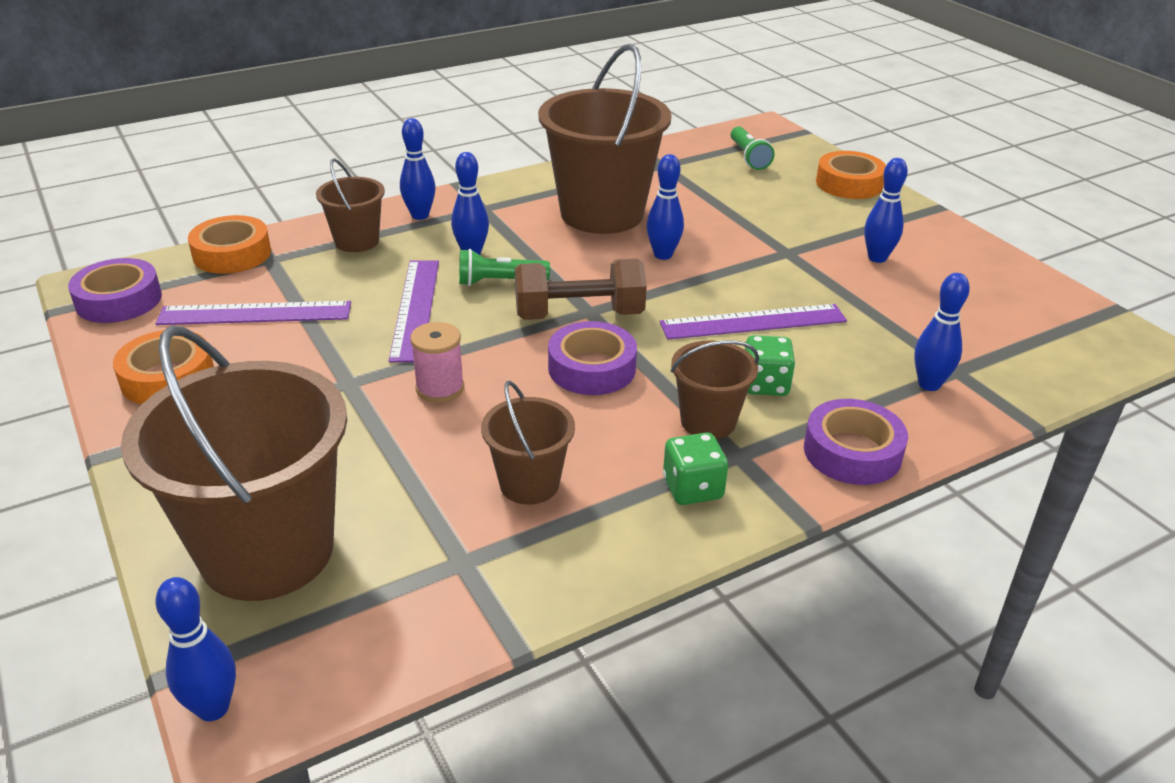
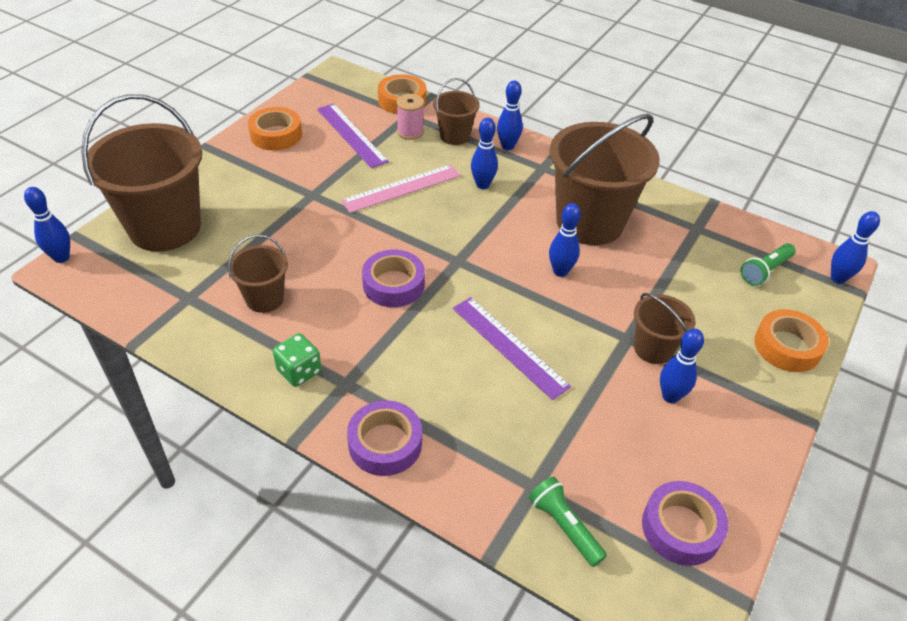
camera: 60 degrees right, 10 degrees up
(119, 300) = (329, 88): purple tape -> purple tape (681, 528)
(415, 308) = (401, 188): purple ruler -> pink ruler
(440, 388) = (329, 230): pink spool -> pink spool (410, 132)
(499, 281) = (459, 209): green flashlight -> green flashlight (564, 526)
(579, 315) = (449, 258): brown dumbbell -> none
(708, 421) = (372, 358): brown bucket -> brown bucket (653, 349)
(765, 384) = (434, 375): green dice -> none
(929, 384) = (501, 472): blue bowling pin -> blue bowling pin (838, 278)

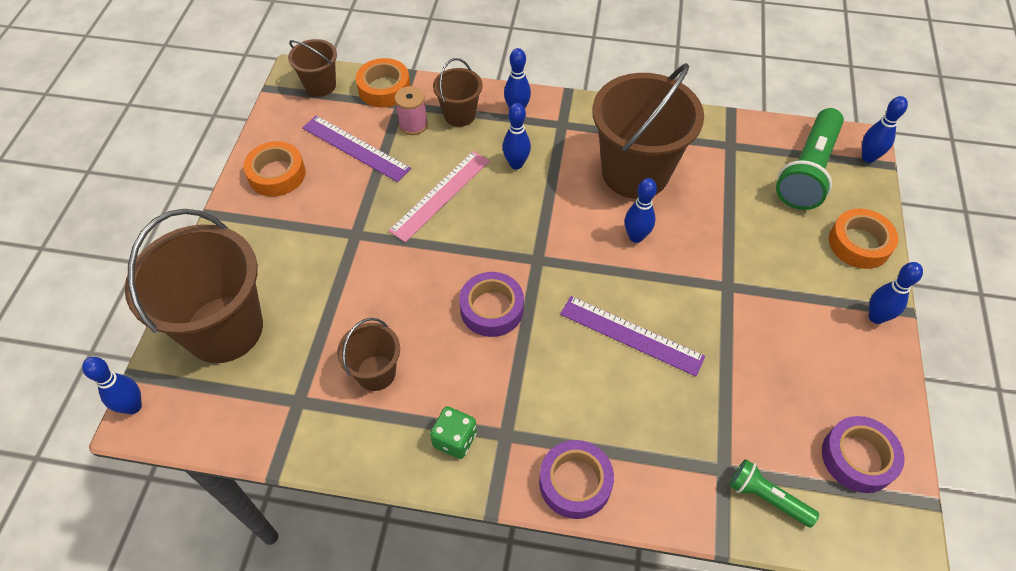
camera: 20 degrees left, 10 degrees up
(653, 349) = (754, 289): brown bucket -> brown bucket (320, 85)
(670, 396) = (790, 332): blue bowling pin -> blue bowling pin (876, 317)
(765, 271) = (807, 171): green flashlight -> green flashlight, size x1.89

